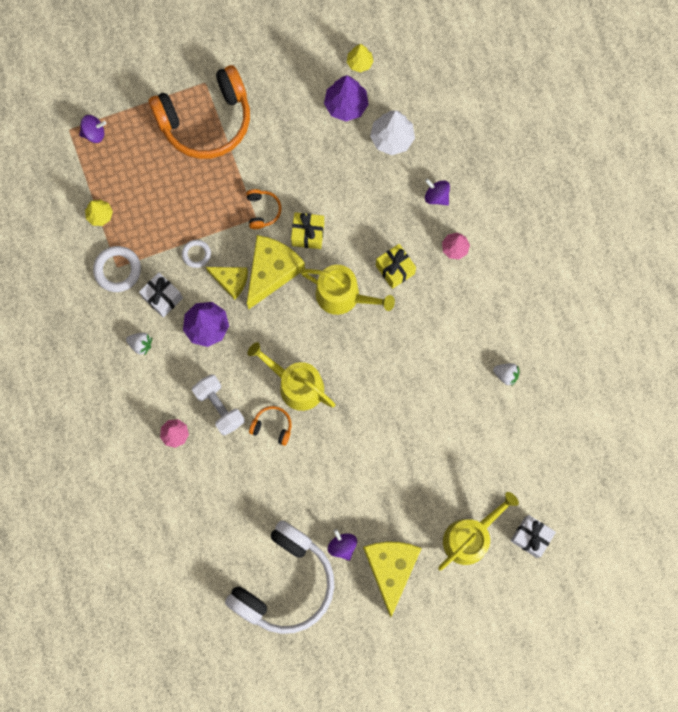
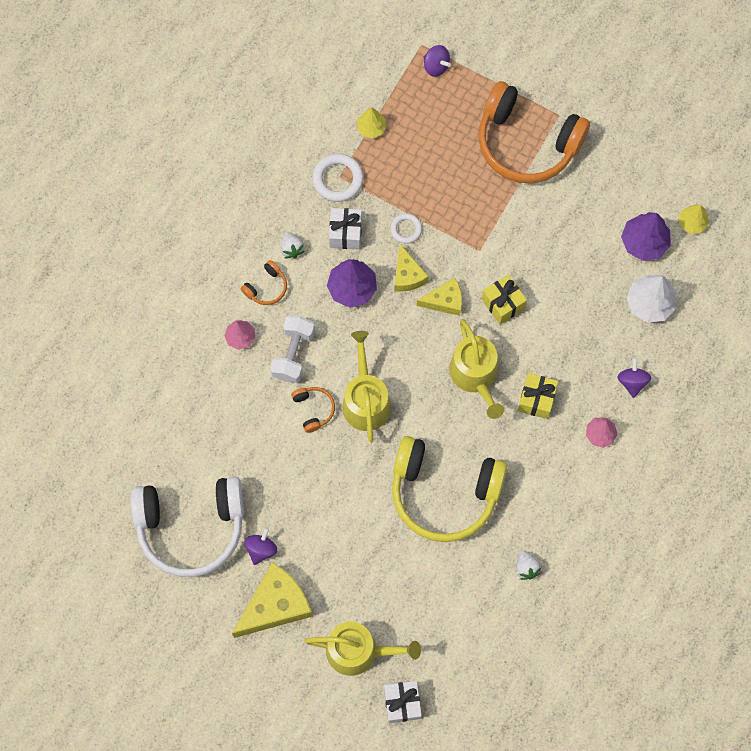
camera: 50 degrees right, 5 degrees down
(262, 211) = (490, 251): orange headphones -> orange headphones (266, 287)
(272, 271) = (445, 301): yellow cheese -> yellow cheese, size x0.59
(407, 386) = (444, 492): none -> yellow headphones

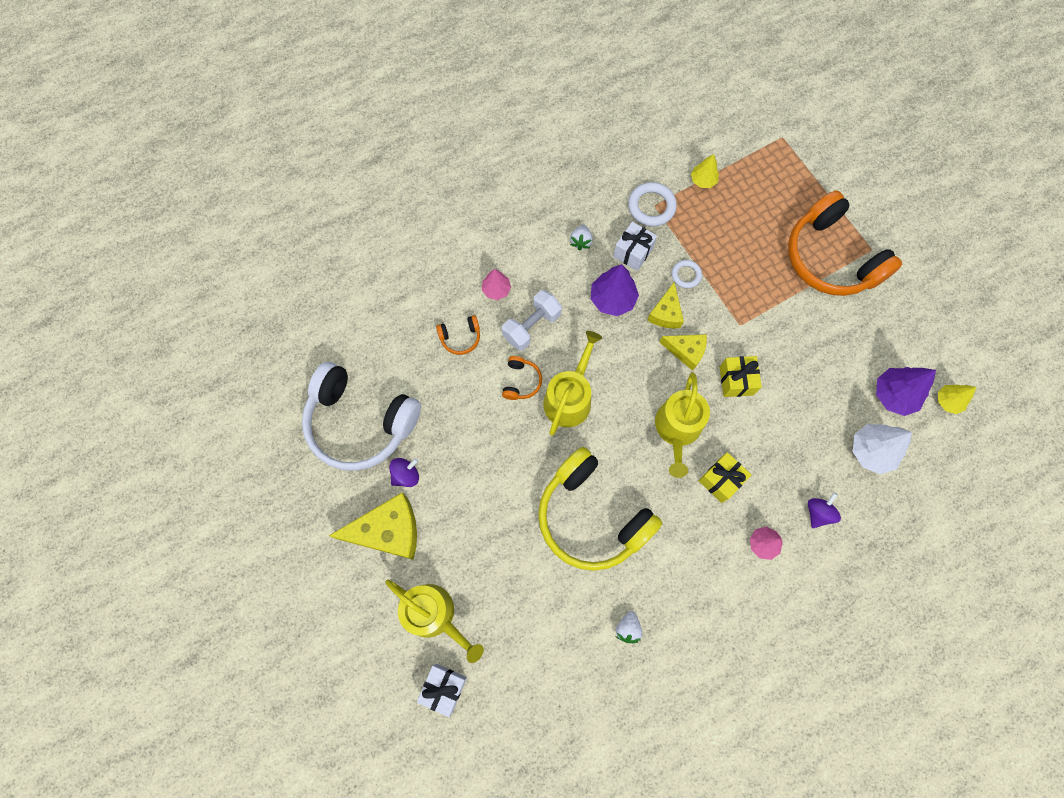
camera: 30 degrees right, 0 degrees up
(266, 287) = (541, 261): orange headphones -> orange headphones (460, 337)
(436, 66) = (785, 159): purple spinning top -> none

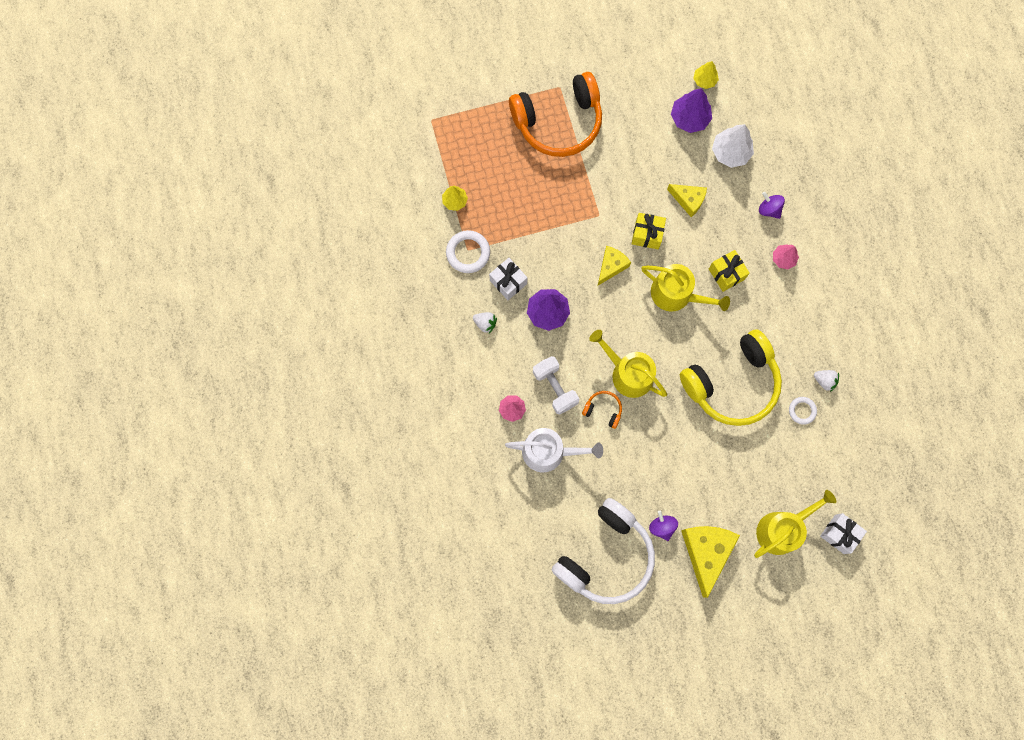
camera: 75 degrees left, 5 degrees up
(460, 337) = (549, 452): orange headphones -> white watering can
(666, 313) = (572, 272): yellow cheese -> yellow cheese (688, 200)
(686, 275) = (542, 244): white ring -> white ring (802, 411)

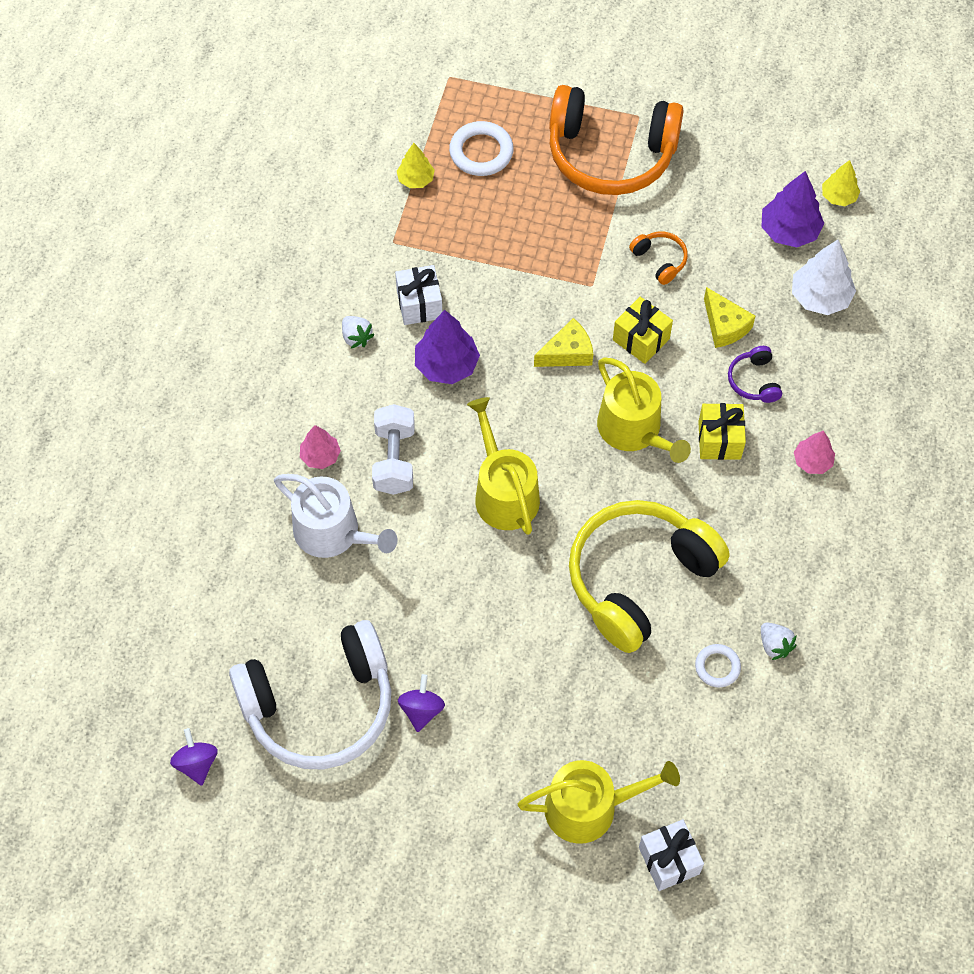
camera: 30 degrees right, 15 degrees down
(468, 253) = (391, 245): white ring -> white ring (481, 152)
(603, 410) = (440, 520): orange headphones -> orange headphones (659, 260)
(706, 552) = (461, 777): yellow cheese -> none
(724, 226) = (754, 381): none -> purple headphones
(732, 383) = (639, 579): yellow headphones -> yellow headphones turned 135 degrees clockwise
(769, 209) = (830, 391): purple spinning top -> purple spinning top (197, 763)

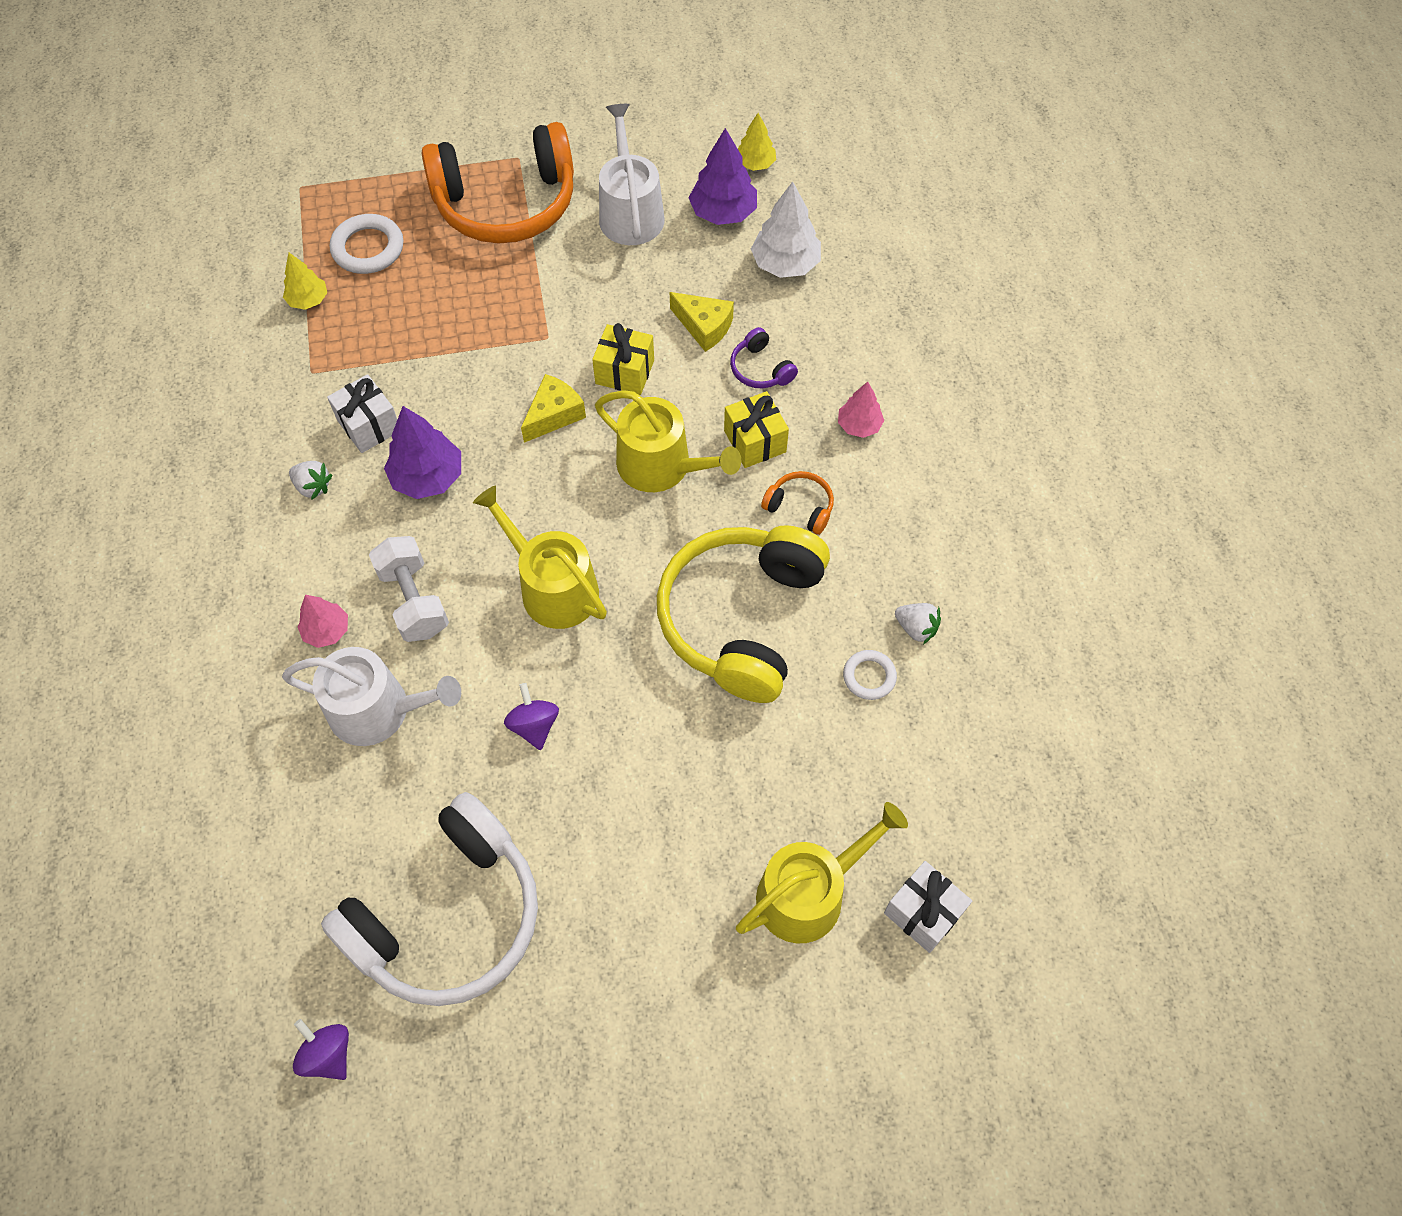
camera: 25 degrees left, 0 degrees up
(421, 710) = (570, 867): purple spinning top -> purple spinning top (534, 725)
(659, 260) = (606, 287): orange headphones -> orange headphones (800, 507)
(710, 201) = (630, 212): none -> white watering can

